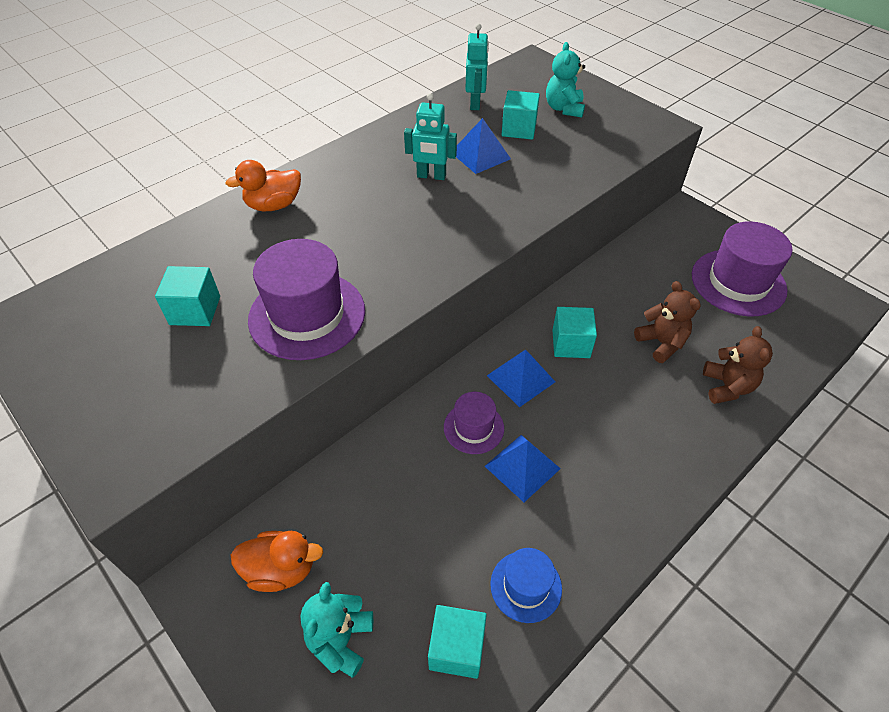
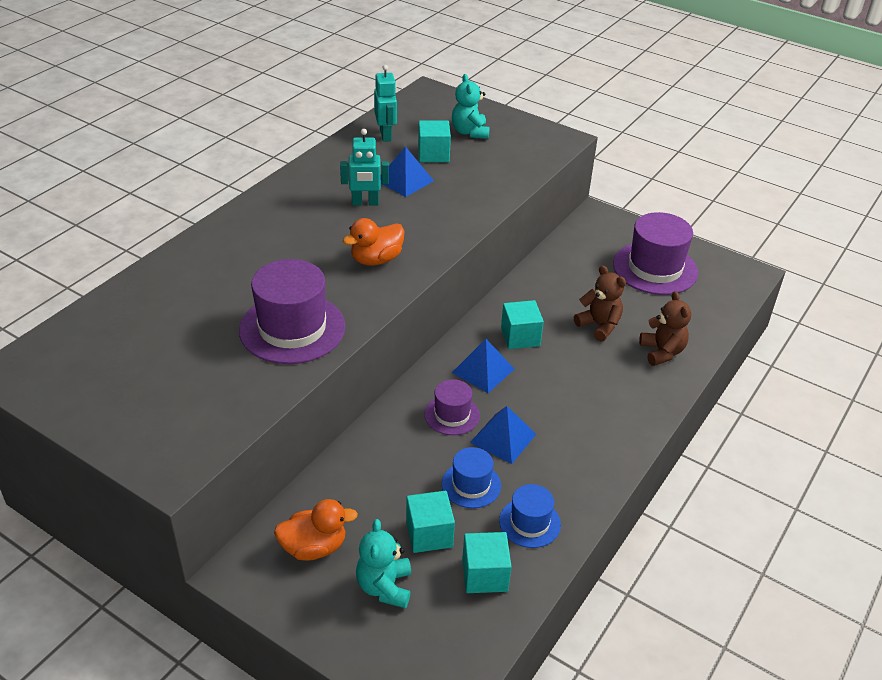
camera: 15 degrees left, 10 degrees down
(195, 310) = (186, 338): turquoise cube -> turquoise cube (429, 534)
(274, 205) = (224, 244): orange duck -> orange duck (376, 259)
(472, 521) = (471, 485): none -> blue hat

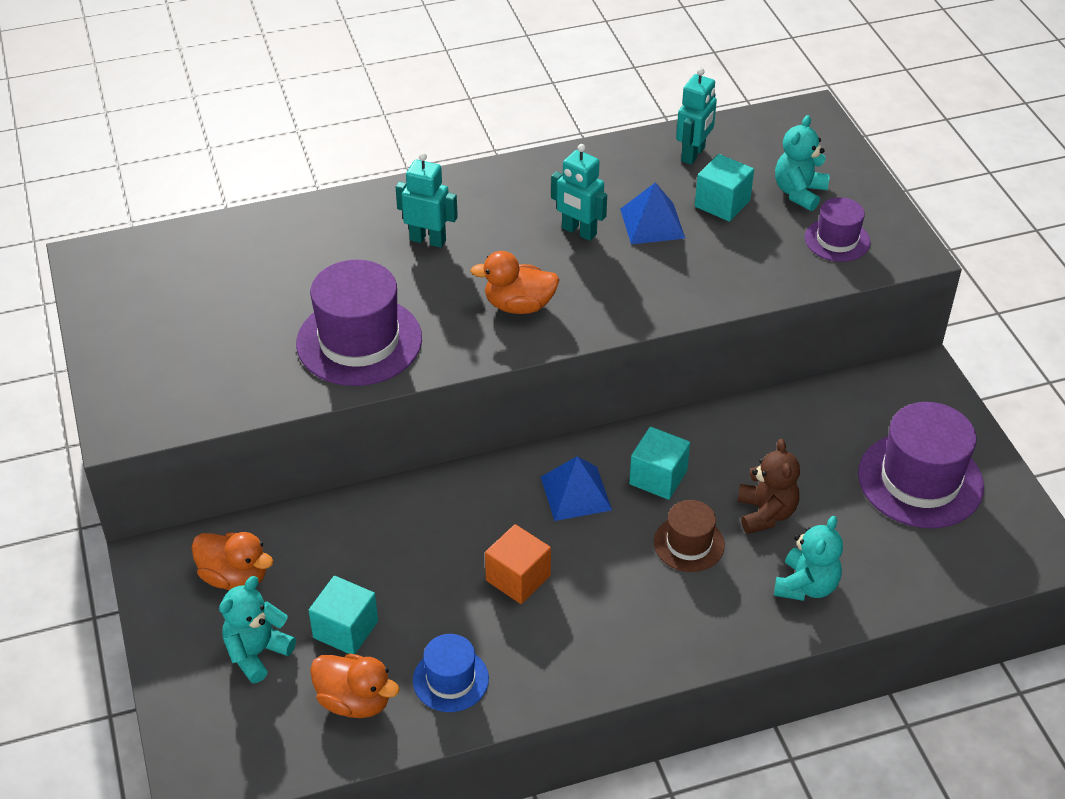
camera: 40 degrees right, 5 degrees up
(270, 248) = (428, 240): none -> turquoise robot
(452, 415) = (492, 523): purple hat -> purple hat (837, 240)
(471, 485) = (435, 606): blue hat -> none
(484, 575) = (355, 701): turquoise cube -> orange duck
(503, 438) = (518, 578): blue pyramid -> orange cube
(577, 364) = (689, 544): none -> brown hat
(662, 352) = (806, 586): brown teddy bear -> turquoise teddy bear

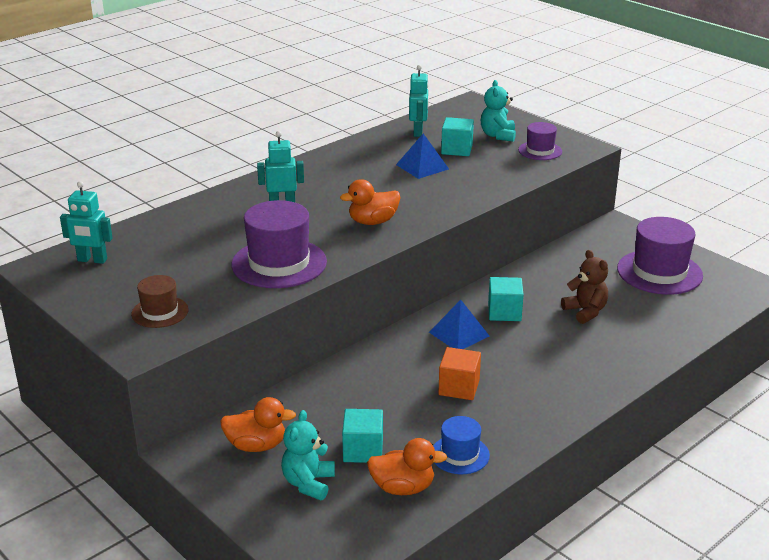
camera: 25 degrees left, 15 degrees down
(578, 231) = (379, 180): turquoise robot -> turquoise robot (92, 260)
(689, 544) = (552, 339): brown hat -> brown hat (160, 312)
(806, 586) = (641, 339): turquoise teddy bear -> none

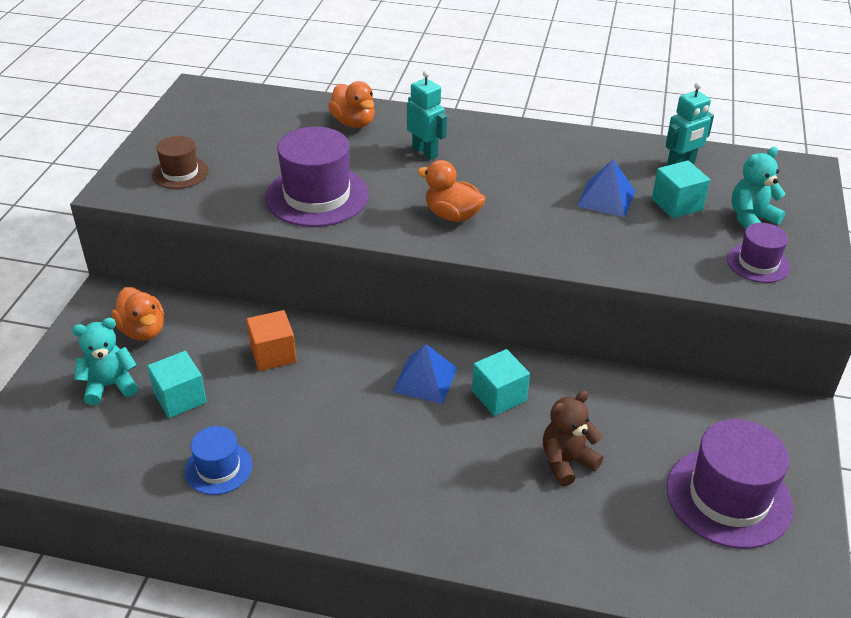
camera: 55 degrees right, 10 degrees up
(92, 260) = (231, 106): turquoise robot -> none
(403, 487) = (141, 449): orange duck -> orange duck (353, 123)
(459, 387) = (330, 420): orange cube -> orange cube (273, 354)
(585, 311) = (566, 462): brown teddy bear -> brown teddy bear turned 150 degrees counterclockwise

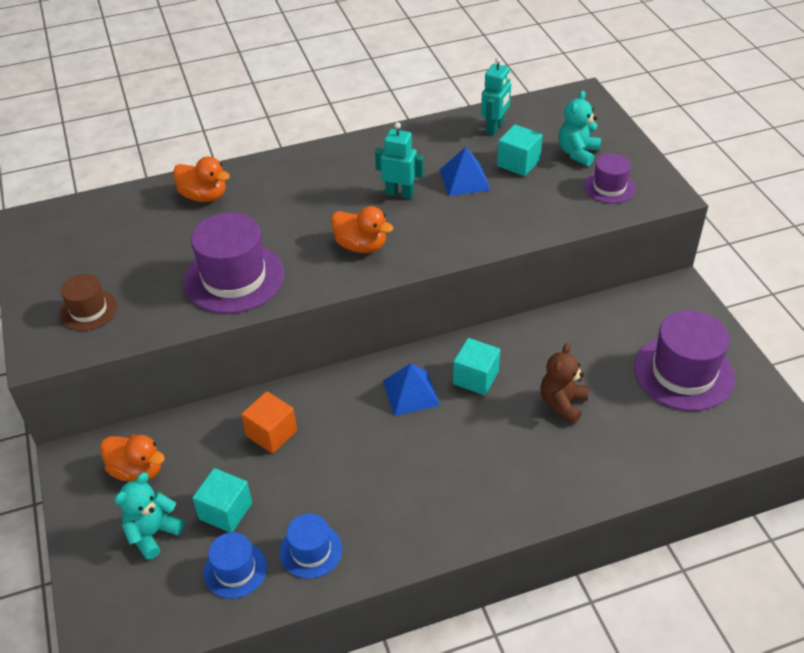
camera: 30 degrees left, 5 degrees up
(145, 449) = (235, 570): none -> blue hat
(425, 152) = (290, 198): turquoise robot -> turquoise robot (399, 193)
(452, 215) = (361, 246): orange duck -> orange duck turned 150 degrees counterclockwise

